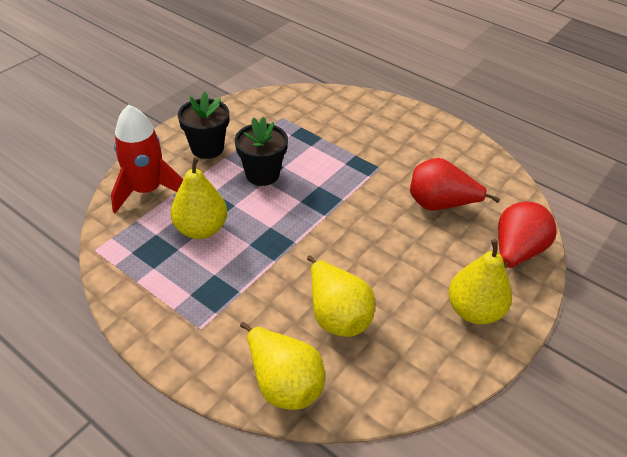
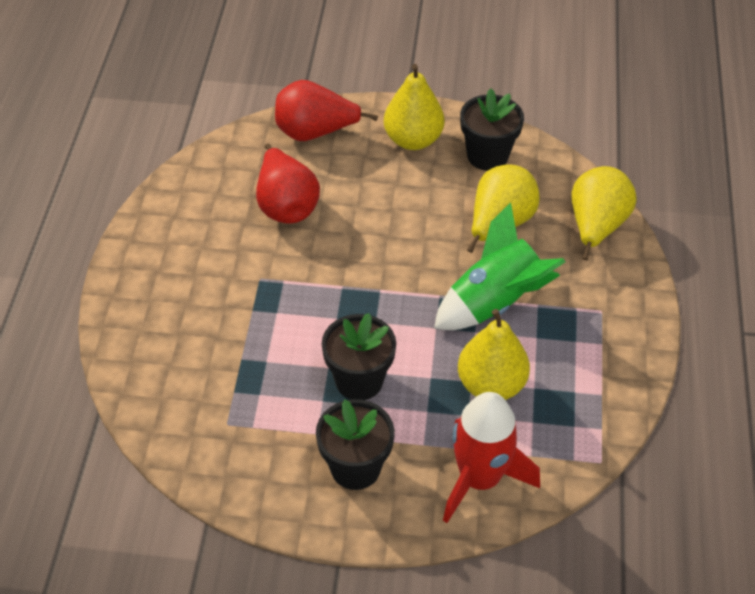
camera: 120 degrees left, 5 degrees up
(263, 268) = (494, 302): none -> green rocket
(423, 353) = (487, 156): none -> black flower pot

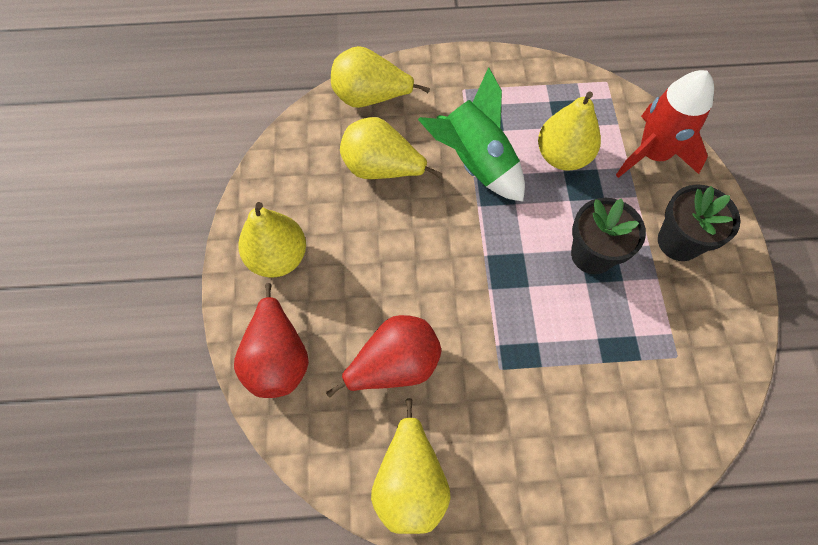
camera: 100 degrees left, 15 degrees up
(184, 202) = (410, 482): none -> yellow pear
(487, 156) = (293, 188): black flower pot -> none

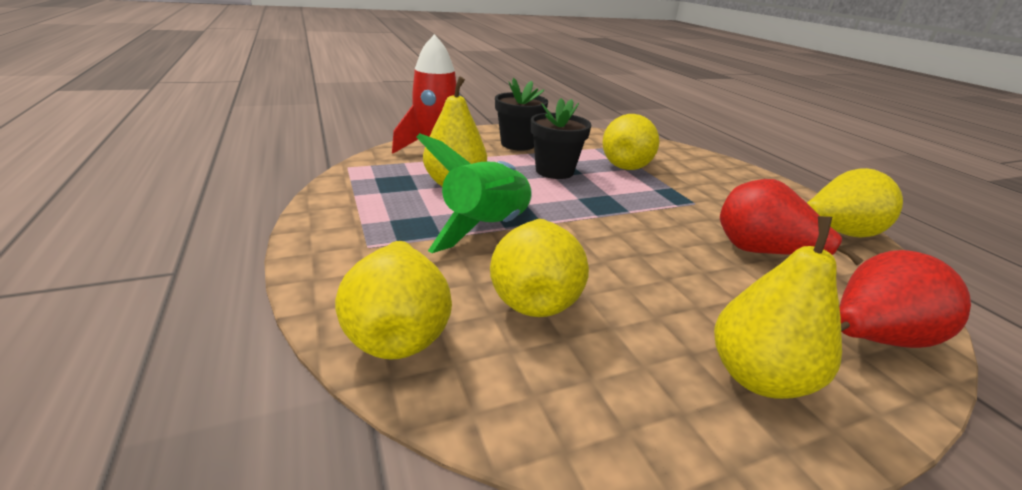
camera: 110 degrees left, 35 degrees down
(611, 348) = (627, 165): none -> yellow pear

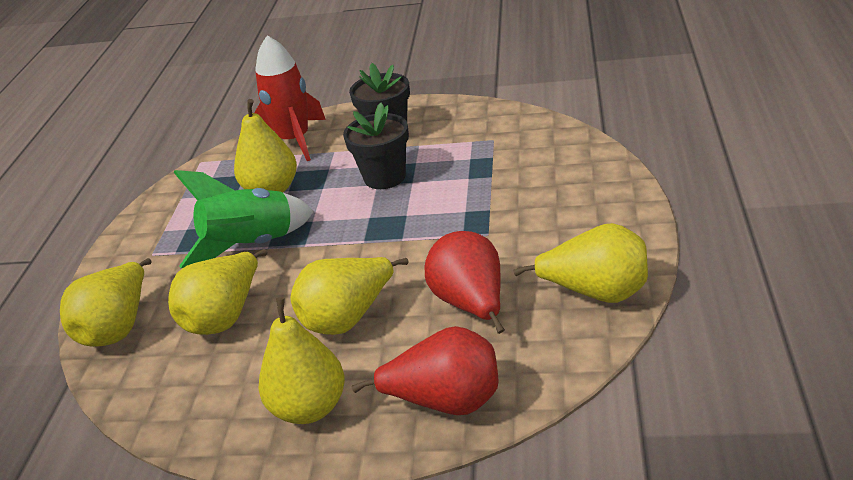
camera: 35 degrees right, 5 degrees up
(627, 165) = (479, 171): yellow pear -> yellow pear (348, 318)

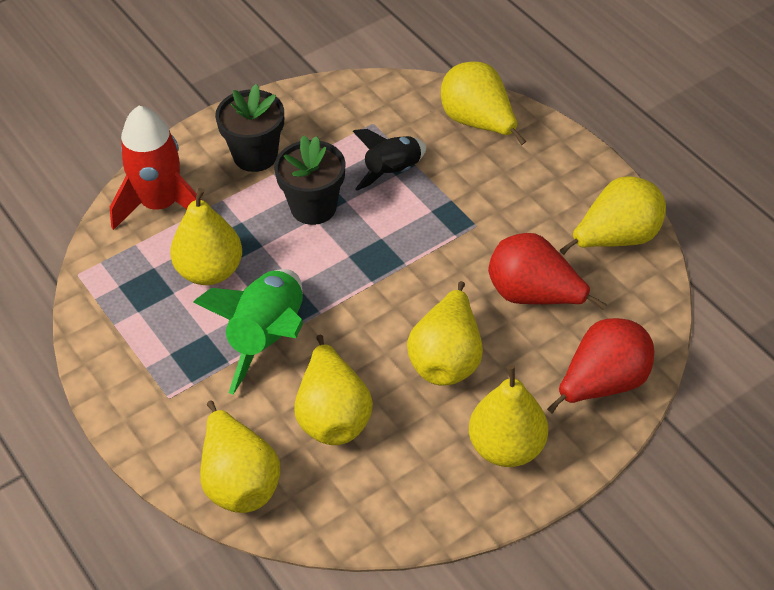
camera: 45 degrees left, 15 degrees up
(468, 175) = (393, 172): none -> black rocket
(575, 165) = (478, 123): none -> yellow pear

